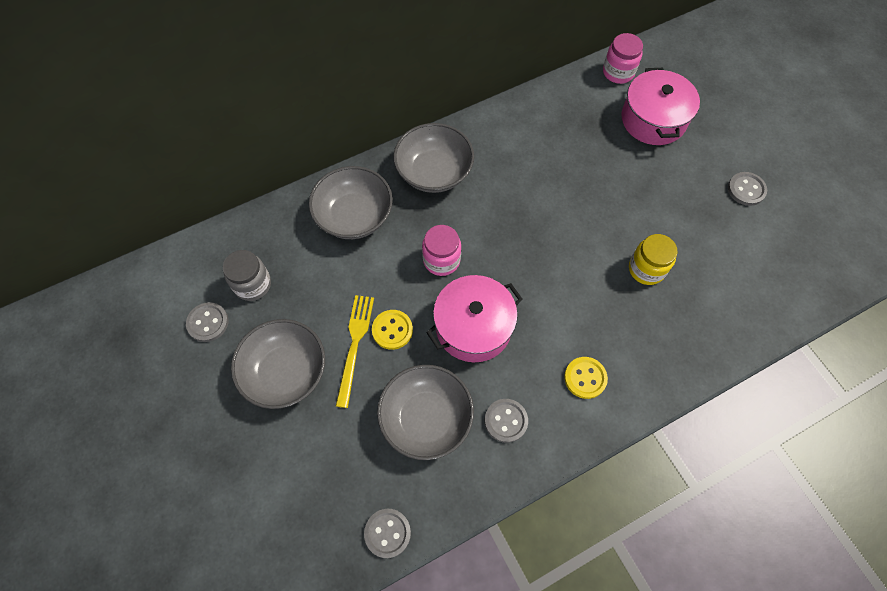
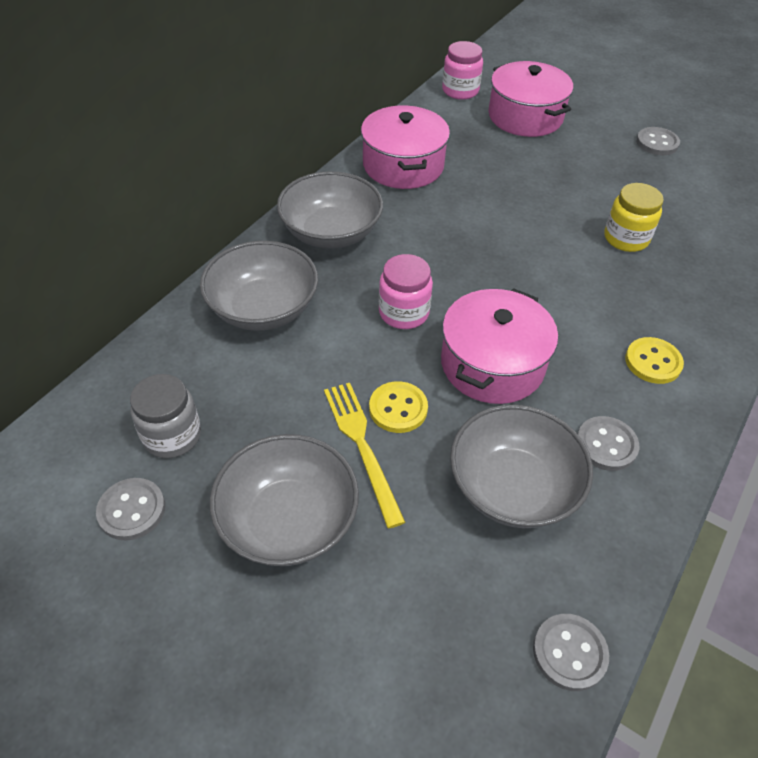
camera: 30 degrees left, 15 degrees down
(523, 131) = (403, 165): none -> pink pot

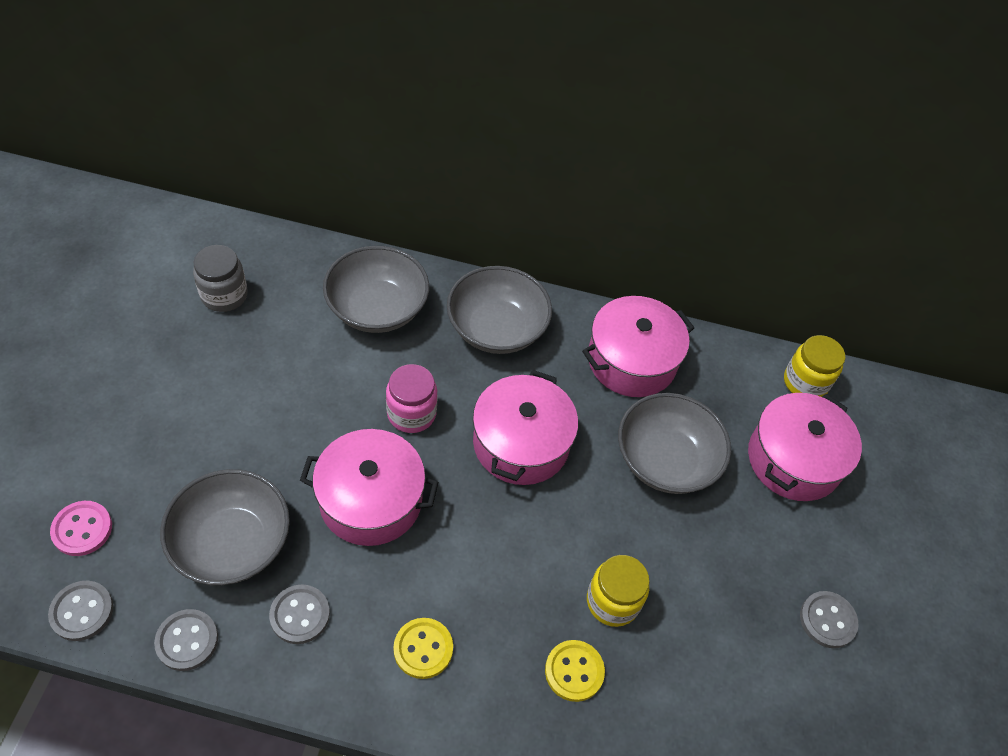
camera: 65 degrees right, 5 degrees up
(132, 510) = (153, 296): grey button -> grey button (187, 640)
(288, 520) = (164, 391): grey bowl -> grey bowl (665, 460)
(362, 446) = (247, 420): yellow fork -> none
(398, 408) = (294, 437): yellow button -> yellow button (574, 671)
(458, 639) = (82, 529): none -> pink button
(460, 91) = (805, 382): pink jar -> yellow jar
(463, 250) = (521, 443): none -> pink pot

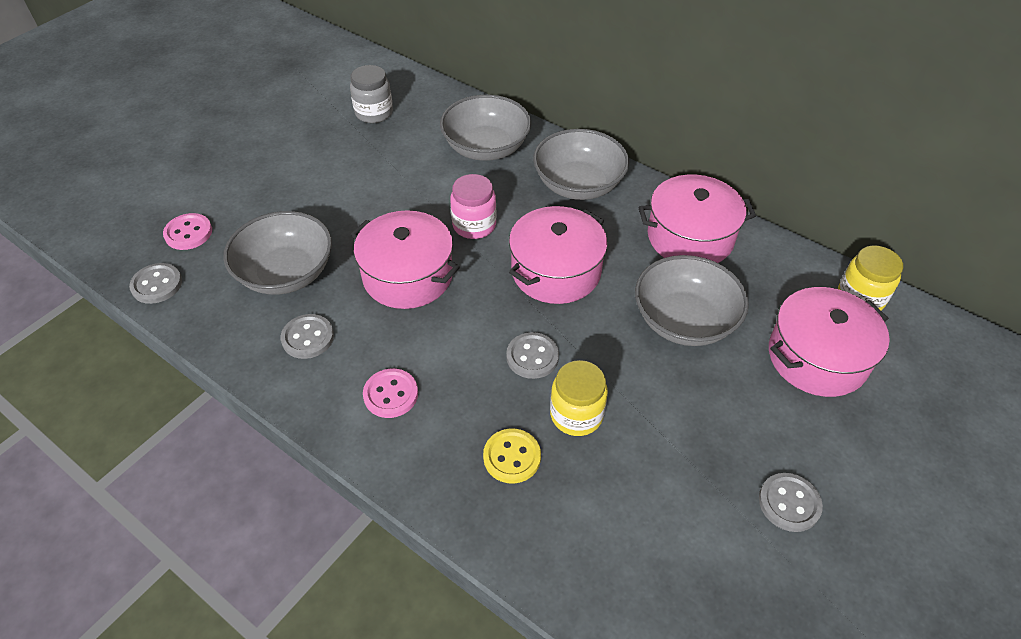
camera: 30 degrees right, 5 degrees down
(187, 640) = (216, 327): grey button -> grey button (532, 357)
(423, 649) = (391, 394): yellow button -> pink button

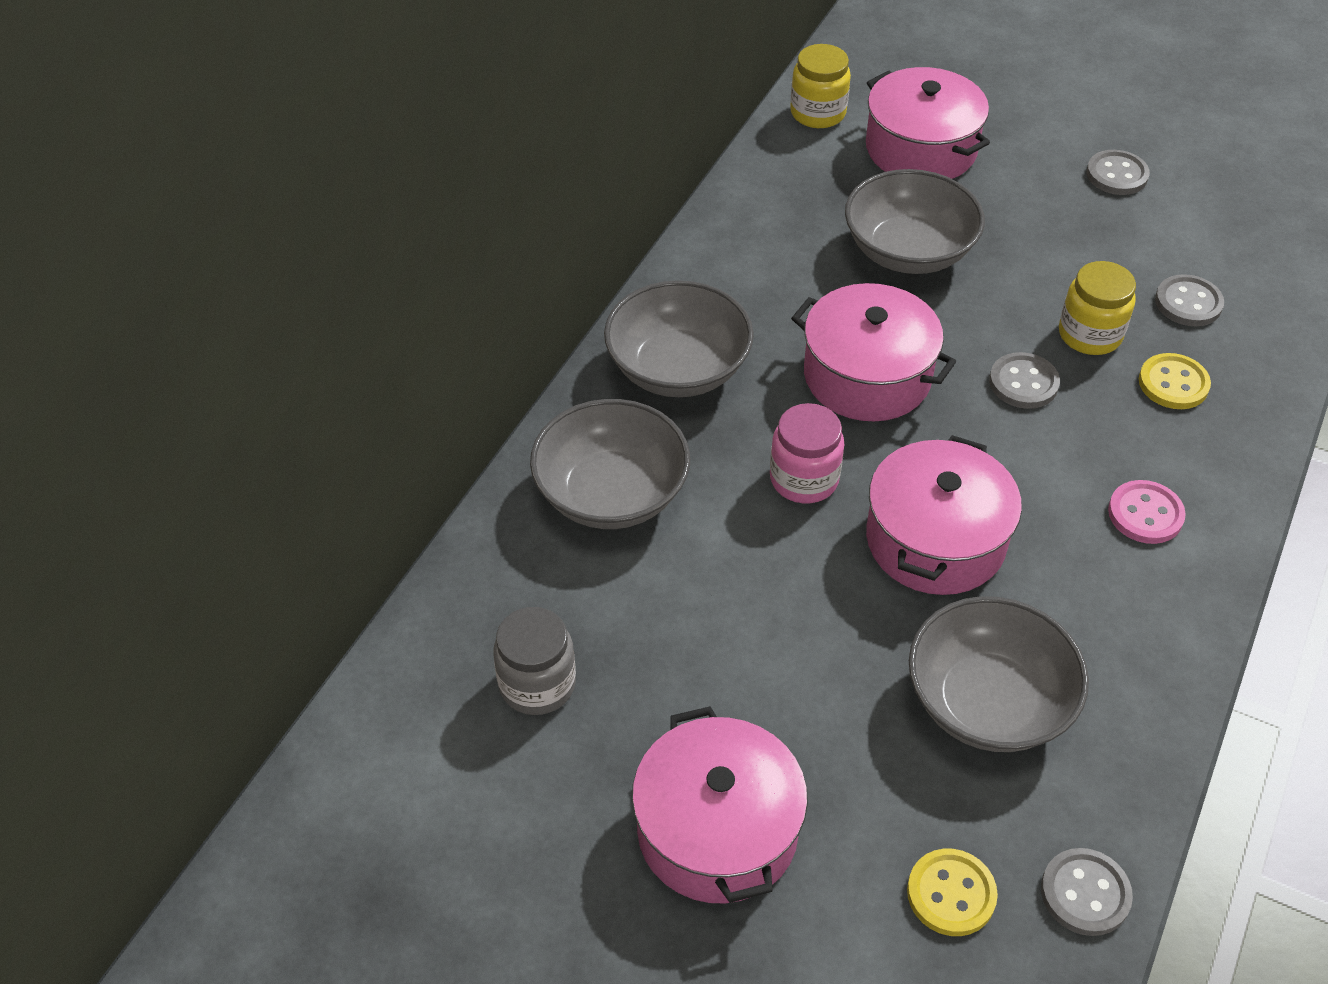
camera: 100 degrees left, 0 degrees up
(188, 233) = (951, 894): pink button -> yellow button
(308, 338) = (1098, 634): grey button -> grey button (1188, 303)
(690, 237) = (758, 249): pink pot -> pink pot (717, 830)

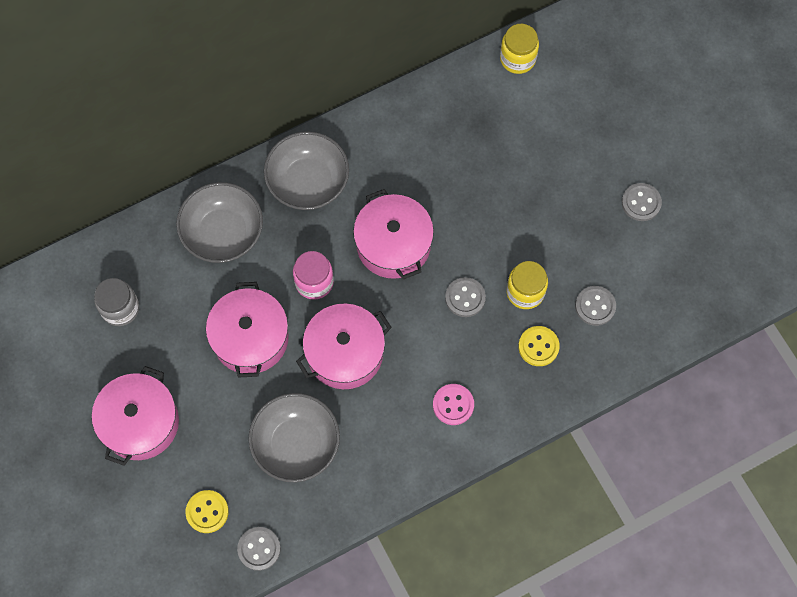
camera: 35 degrees right, 20 degrees up
(908, 251) = (482, 182): grey bowl -> none
(921, 149) = (551, 118): pink pot -> pink pot (250, 338)

